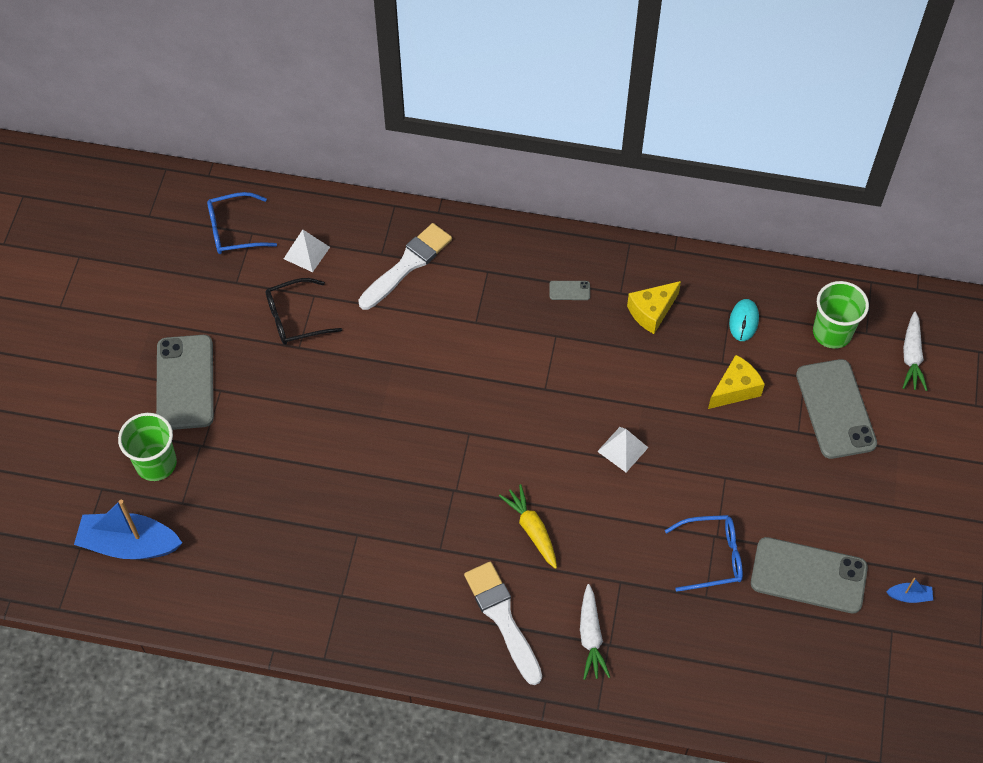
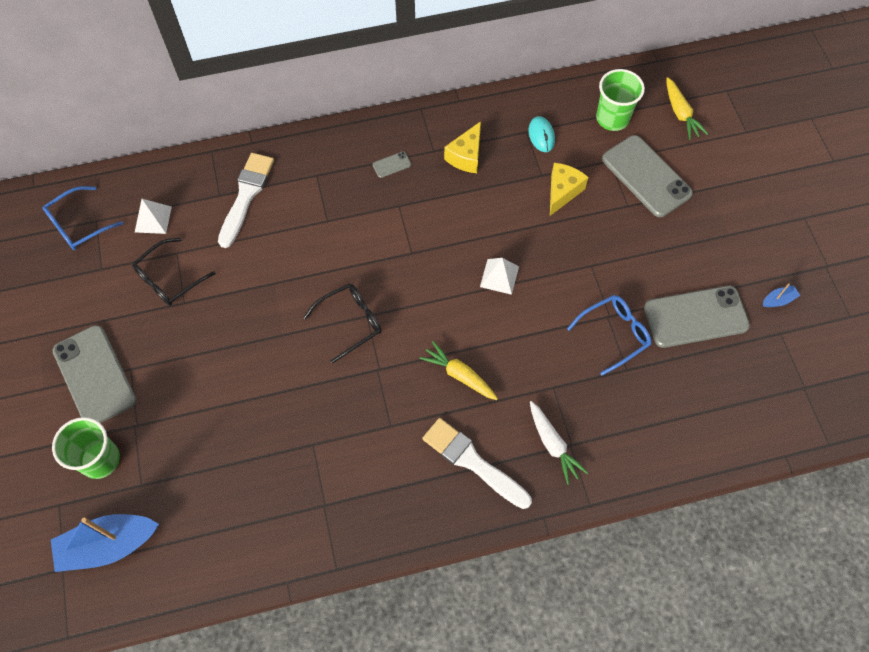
camera: 25 degrees left, 5 degrees up
(449, 433) = (350, 322): none -> black glasses
(911, 356) = (680, 113): white carrot -> yellow carrot

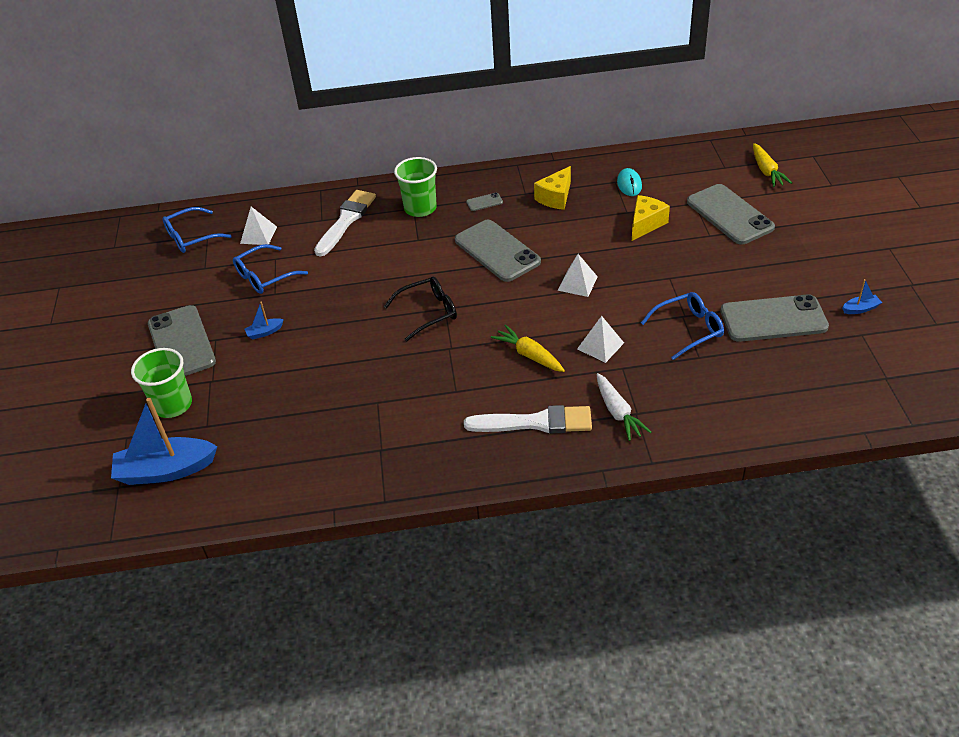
camera: 10 degrees right, 20 degrees down
(169, 278) = (265, 276): black glasses -> blue glasses
(181, 357) = (264, 332): none -> blue boat
(412, 234) = (497, 251): none -> grey phone
(473, 462) = (534, 422): white brush -> white brush turned 135 degrees clockwise
(529, 359) = (600, 345): none -> white pyramid
(612, 118) = (699, 173): green cup -> green cup (420, 208)

